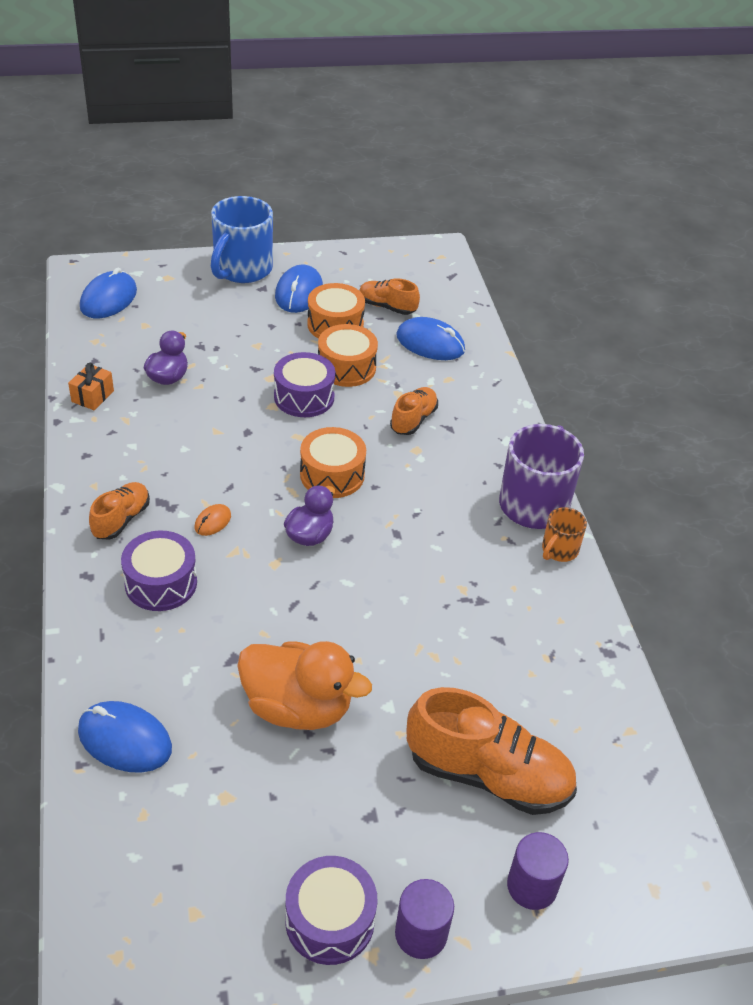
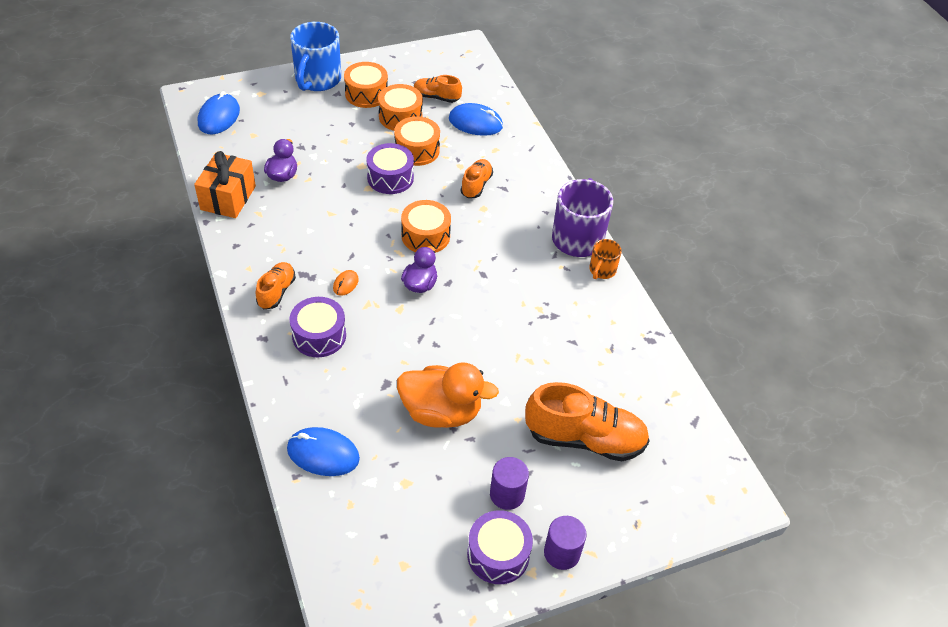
camera: 10 degrees left, 5 degrees up
(92, 396) = (228, 198): orange gift -> orange gift, size x1.81
(299, 293) = (366, 94): blue mouse -> orange drum
(532, 886) = (629, 509): purple cylinder -> purple cylinder (507, 494)

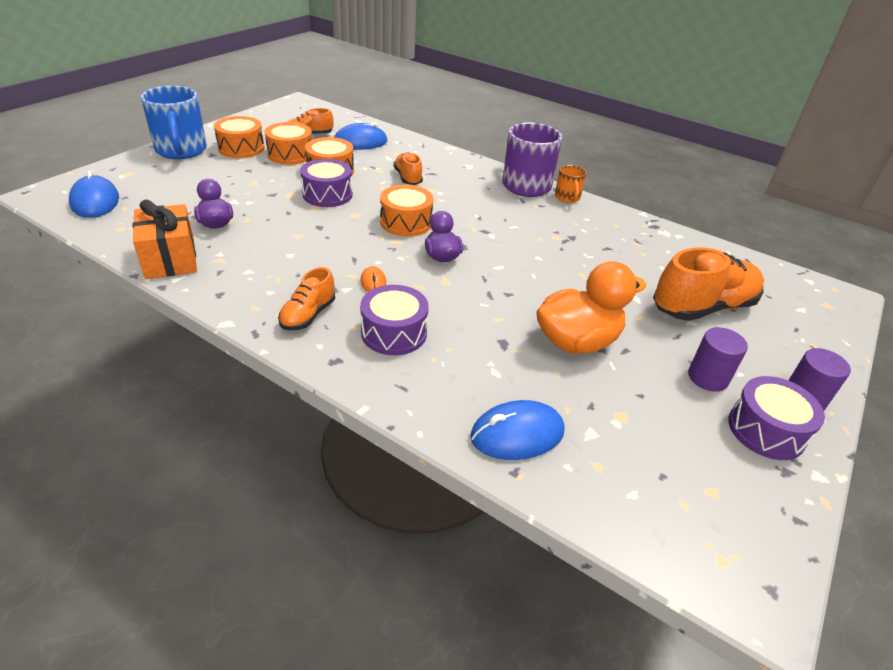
camera: 35 degrees left, 10 degrees down
(276, 292) = (308, 315): orange shoe -> orange shoe turned 135 degrees counterclockwise

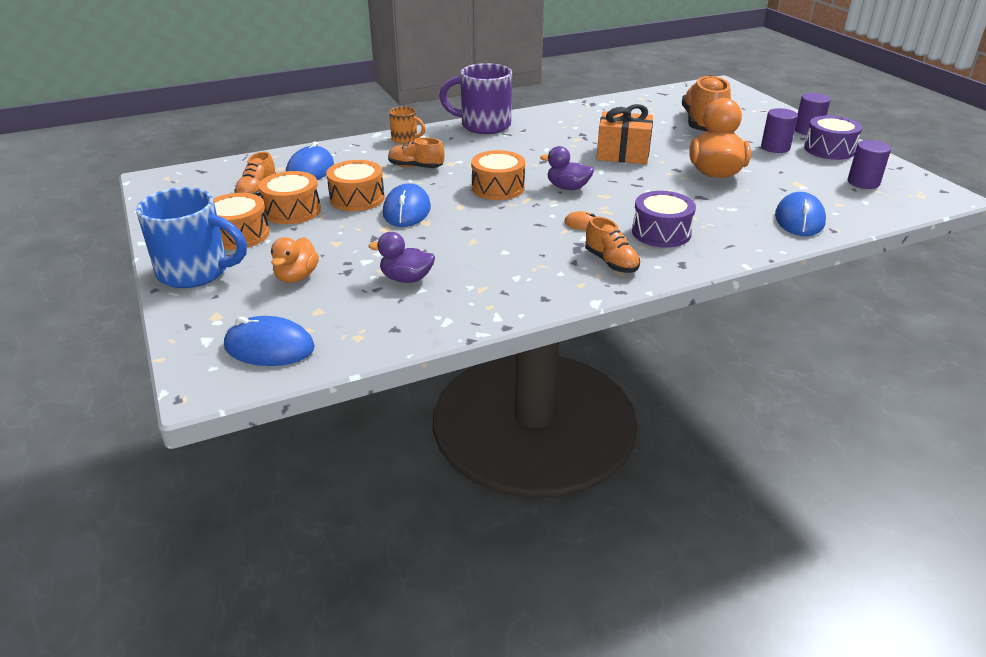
camera: 55 degrees left, 5 degrees down
(170, 259) = (456, 315): orange gift -> orange gift (623, 154)
(194, 183) = (296, 277): none -> orange duck
(327, 194) = (407, 210): purple drum -> blue mouse
(567, 198) = (522, 117): orange mug -> orange mug (405, 139)
(694, 483) = (863, 182): none -> purple cylinder

